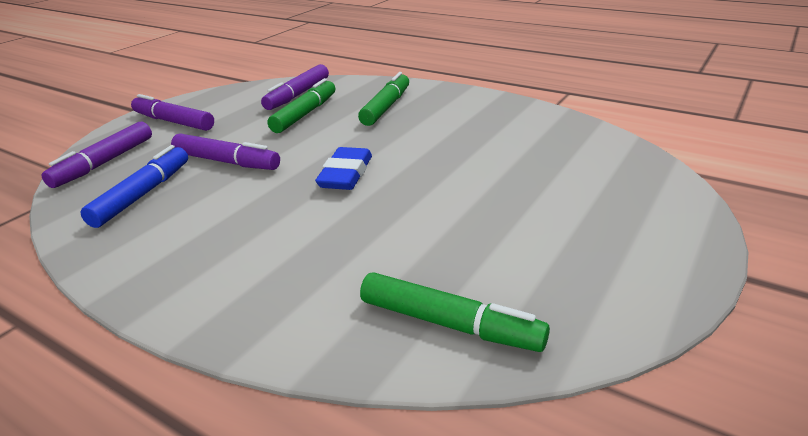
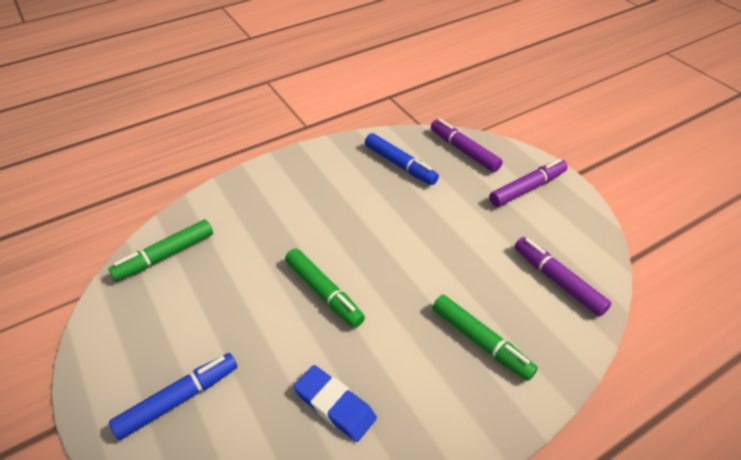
camera: 115 degrees right, 15 degrees up
(226, 162) = (423, 207): purple marker -> none
(305, 114) = (497, 273): green marker -> green marker (324, 292)
(346, 174) = (354, 265): blue eraser -> blue eraser (335, 405)
(606, 208) = (179, 399): none -> blue marker

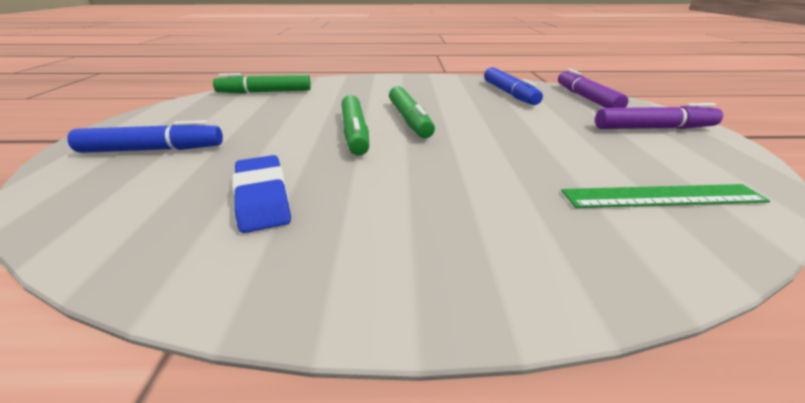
camera: 30 degrees right, 15 degrees down
(481, 342) = (496, 210): green marker -> green marker (409, 120)
(558, 281) = (662, 196): purple marker -> green ruler

